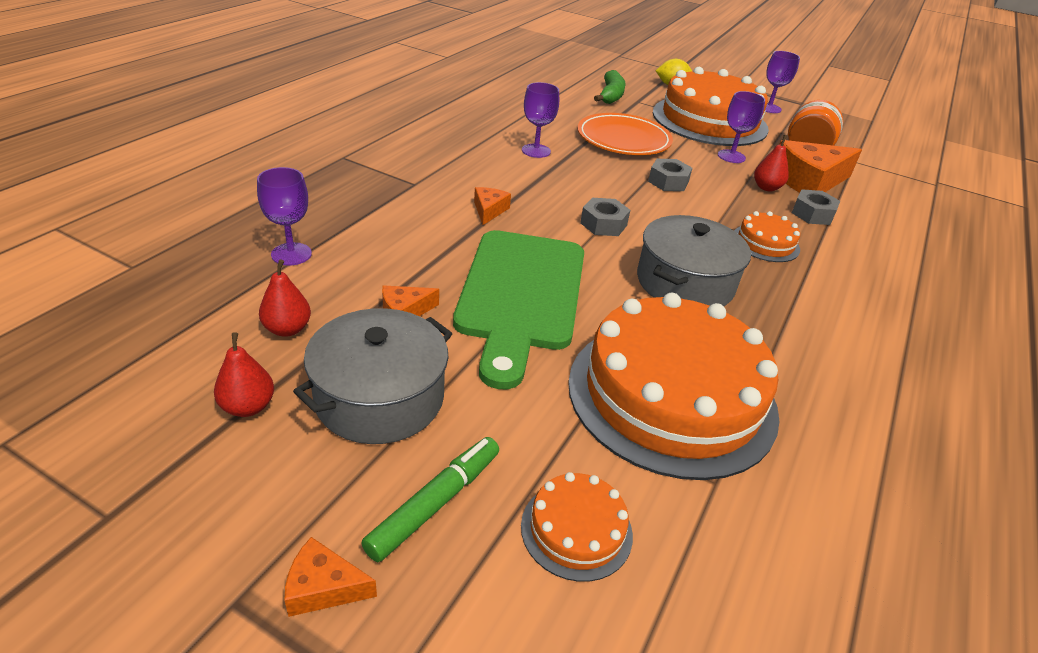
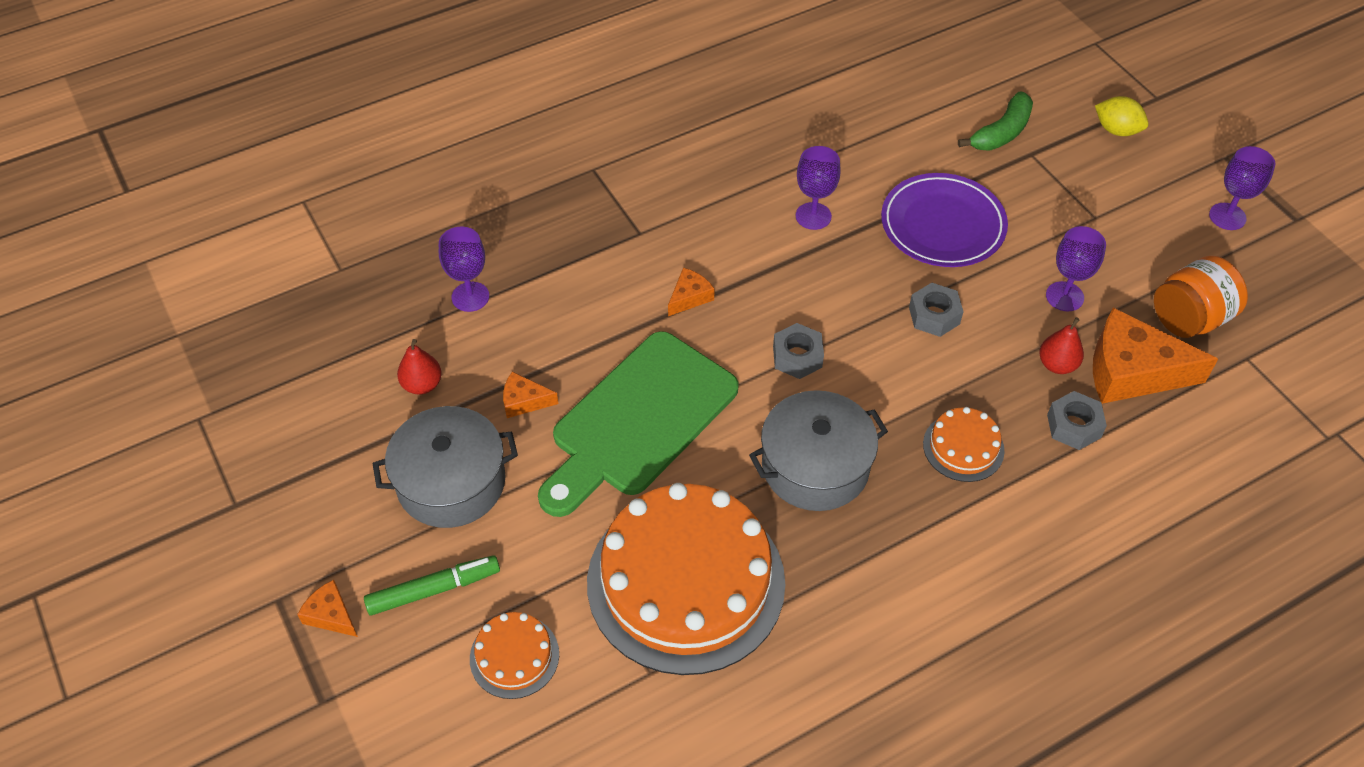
camera: 35 degrees right, 15 degrees up
(248, 407) = (357, 451): red pear -> none
(623, 139) = (942, 225): orange plate -> purple plate
(709, 120) = (1103, 219): orange cake -> none

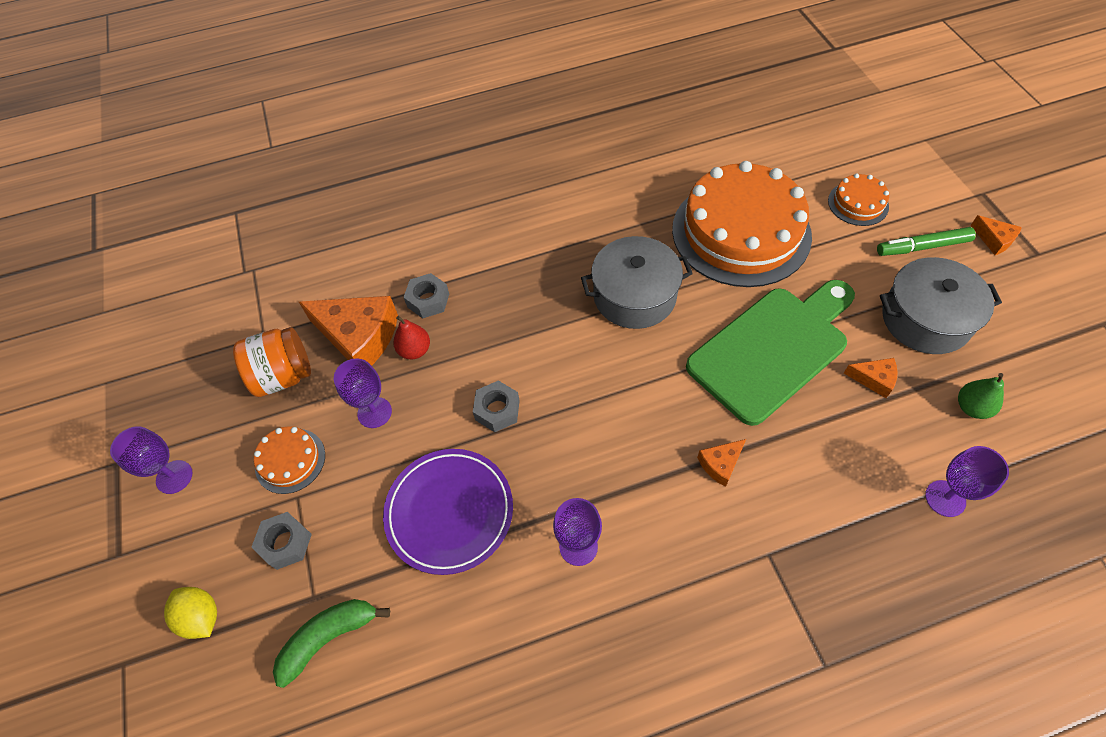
camera: 165 degrees left, 5 degrees up
(422, 385) = (972, 407): red pear -> green pear
(797, 357) = (629, 387): grey nut -> grey nut (285, 543)
(963, 447) = (518, 295): orange cake -> orange cake (290, 460)

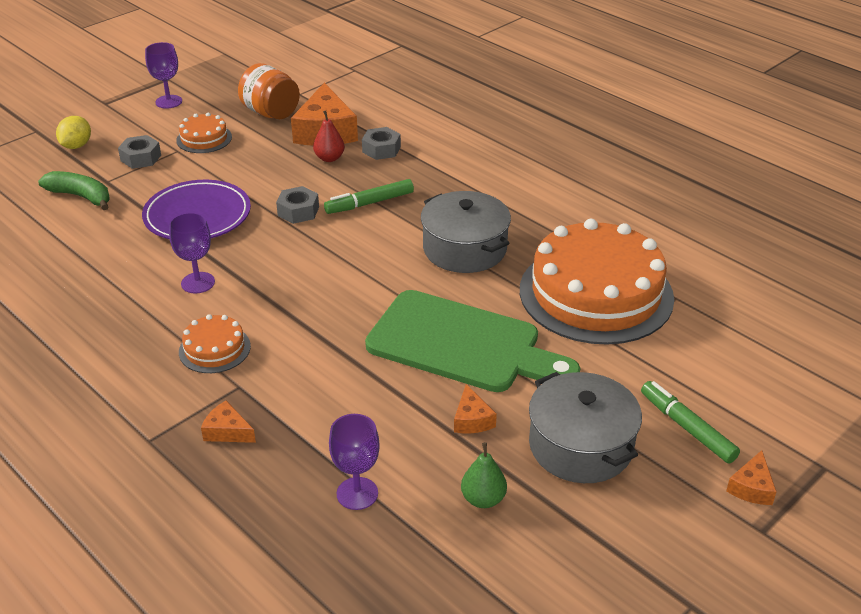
camera: 60 degrees right, 20 degrees down
(374, 412) = (263, 159): purple goblet -> none
(519, 343) = (369, 203): none -> green marker
(720, 464) = (314, 339): orange cheese -> orange cheese (227, 431)
(858, 203) = (710, 366): orange cake -> orange cake (214, 349)

